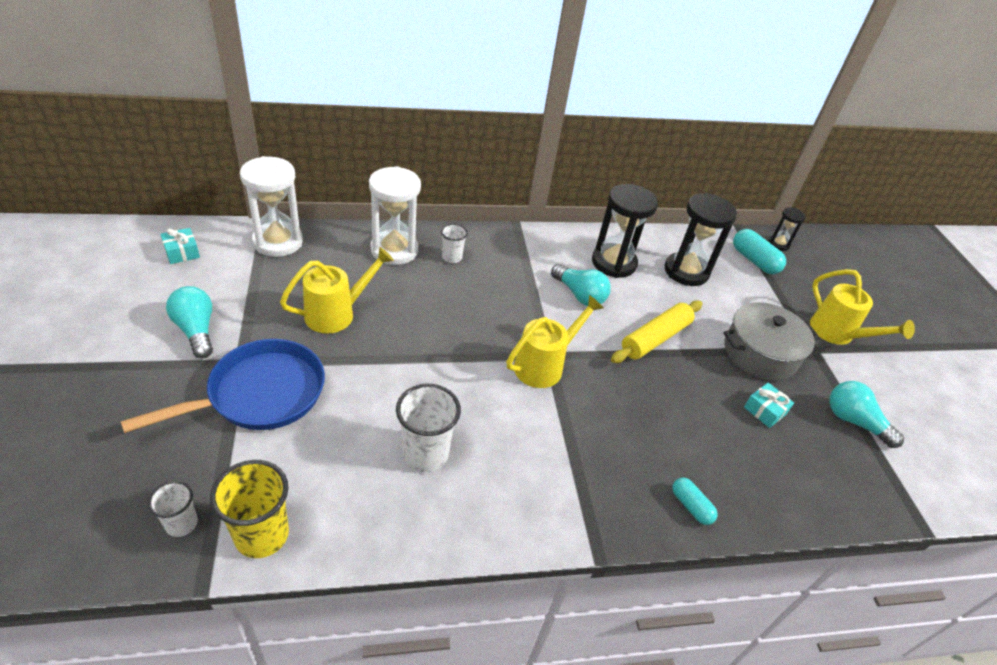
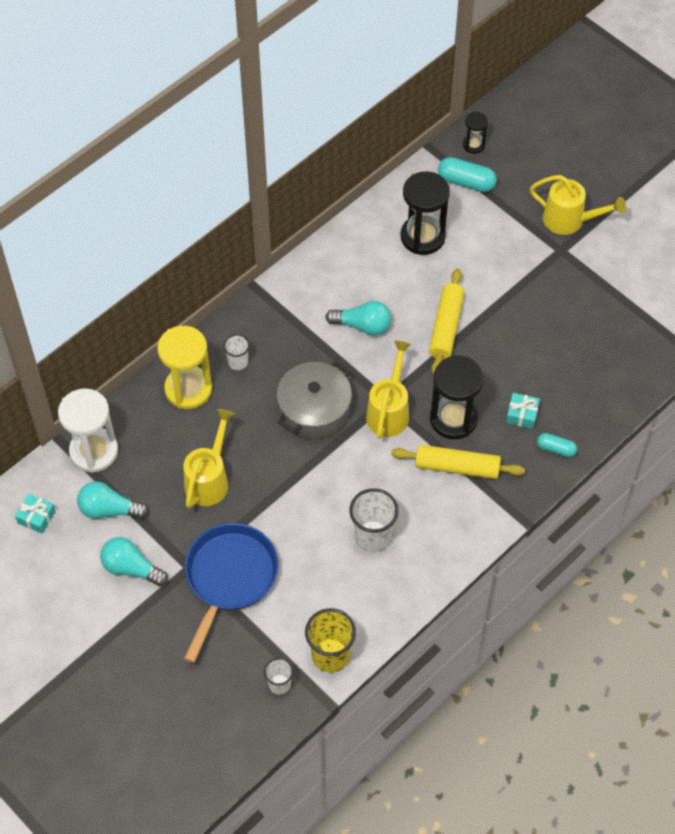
camera: 30 degrees left, 15 degrees up
(394, 250) = (188, 389): white hourglass -> yellow hourglass
(568, 451) = (457, 467): none -> yellow rolling pin
(613, 263) = (362, 271): black hourglass -> black hourglass (453, 419)
(760, 354) = (526, 285): grey pot -> grey pot (314, 410)
(765, 410) = (558, 336): turquoise gift -> turquoise gift (522, 414)
(854, 421) = (620, 301): turquoise light bulb -> turquoise light bulb (109, 510)

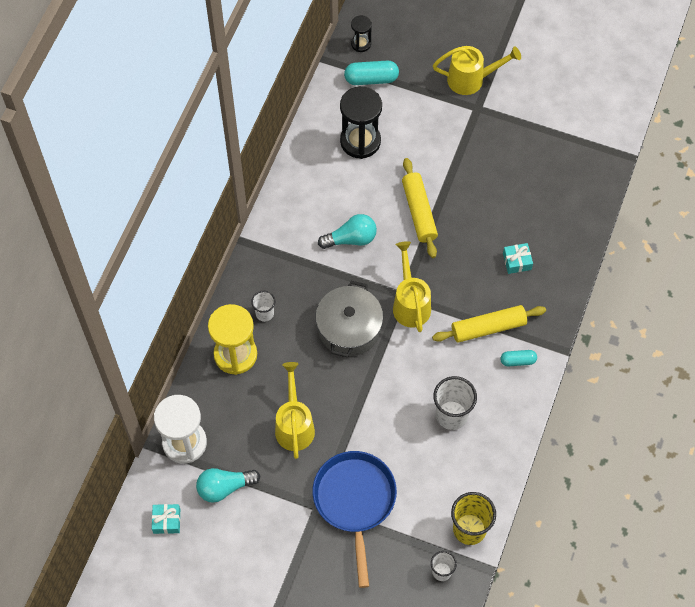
camera: 25 degrees left, 5 degrees up
(131, 568) = (270, 529): turquoise light bulb -> none
(453, 419) = (465, 288): black hourglass -> none
(556, 449) = (557, 279): turquoise capsule -> turquoise capsule (518, 361)

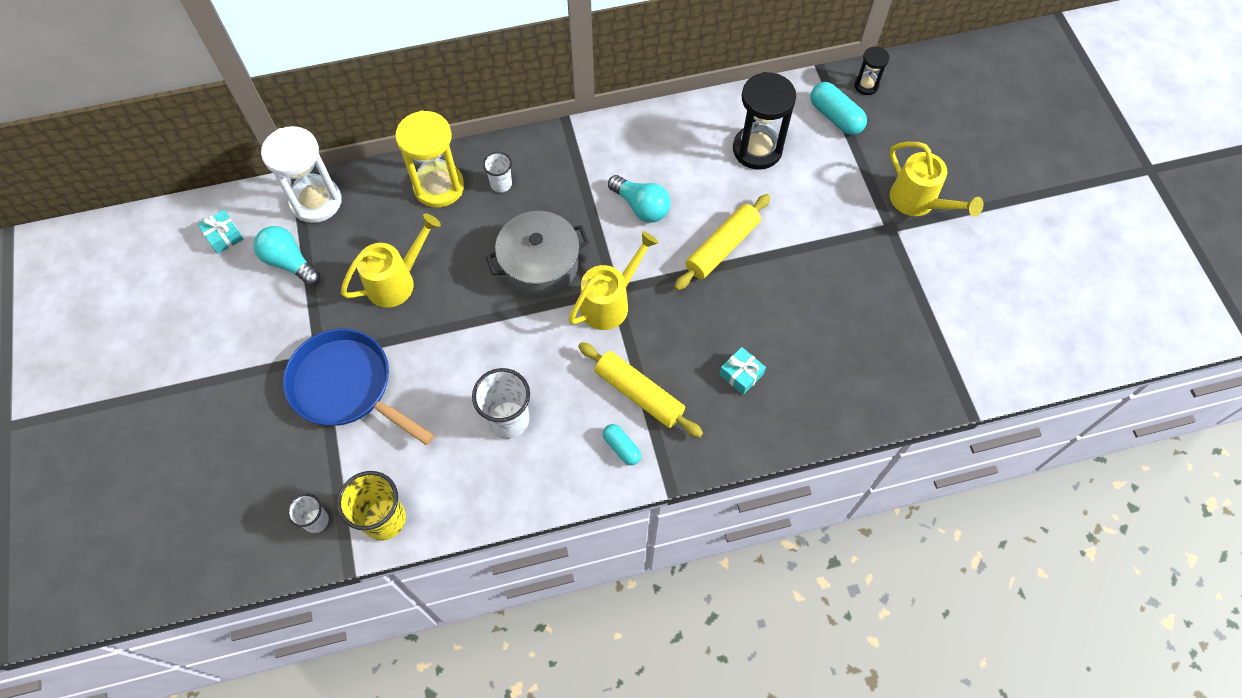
camera: 55 degrees right, 0 degrees up
(355, 501) = (347, 386): blue pan -> blue pan turned 105 degrees counterclockwise

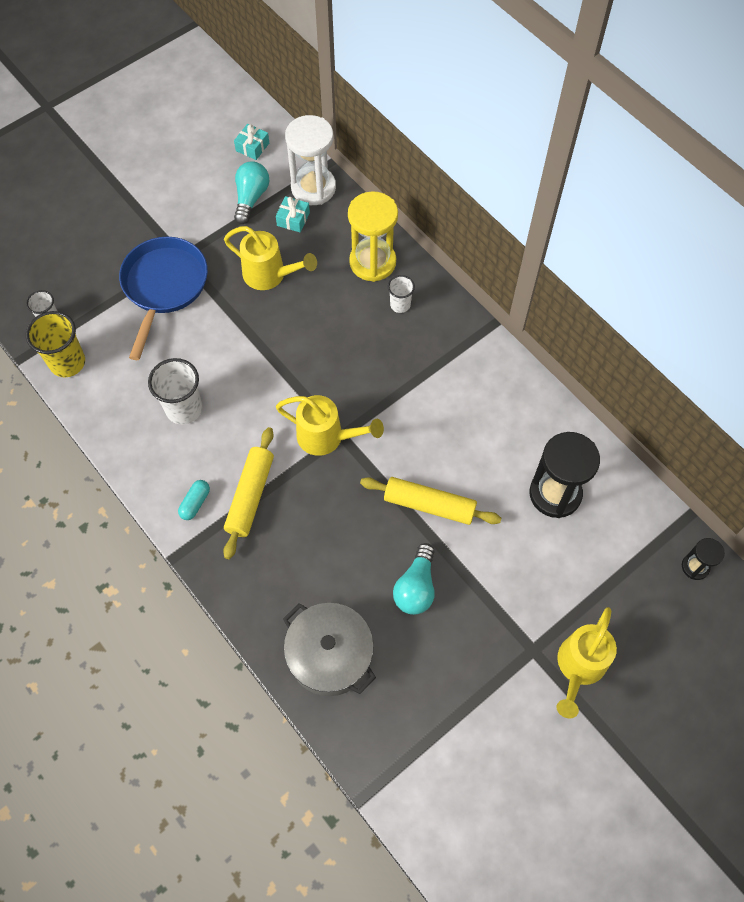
camera: 65 degrees right, 0 degrees up
(540, 264) = (337, 368): grey pot -> grey pot (330, 655)
(641, 206) = (436, 421): turquoise light bulb -> turquoise light bulb (416, 587)
(741, 374) = (306, 571): turquoise gift -> turquoise gift (293, 219)
(835, 117) = (637, 551): turquoise capsule -> none

